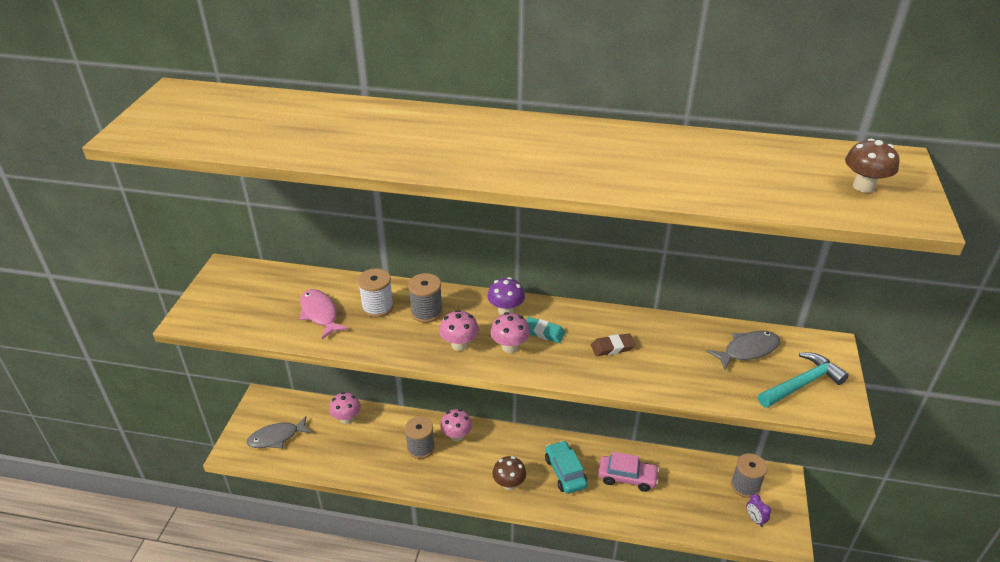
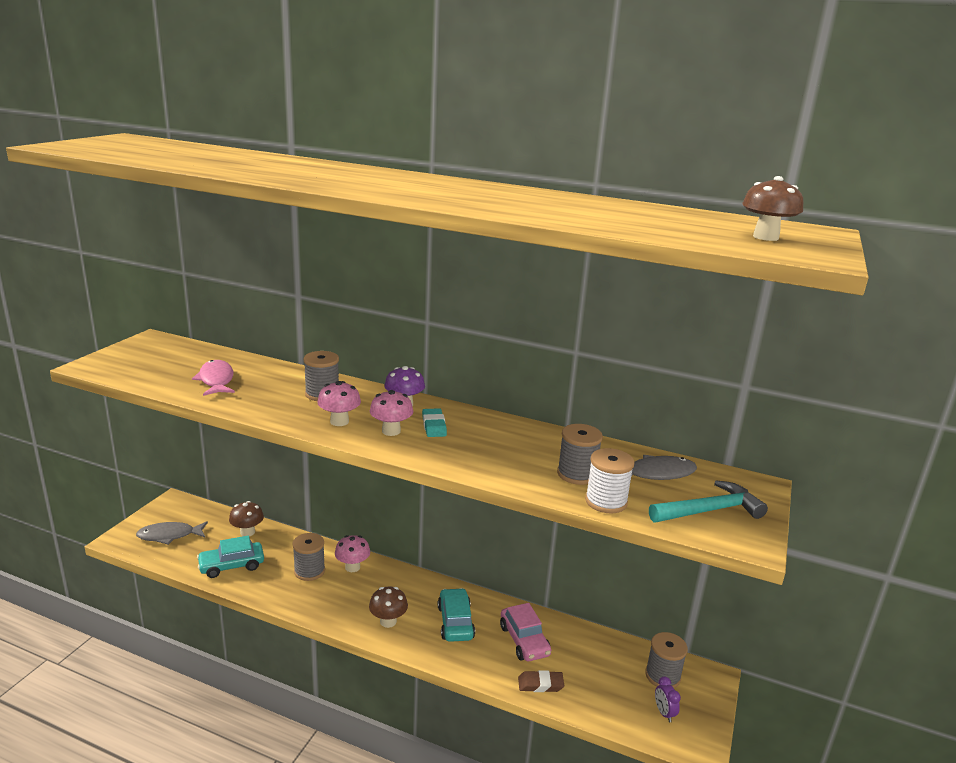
camera: 10 degrees right, 15 degrees down
(347, 418) = (247, 532): pink mushroom -> brown mushroom
(349, 457) = (231, 566): none -> turquoise car
(377, 307) = (276, 384): white spool -> white spool (606, 501)
(543, 332) = (434, 426): turquoise eraser -> turquoise eraser turned 45 degrees clockwise
(612, 347) = (502, 448): brown eraser -> brown eraser (540, 684)
(627, 477) = (524, 640): pink car -> pink car turned 45 degrees clockwise
(685, 365) = (577, 474): none -> grey spool

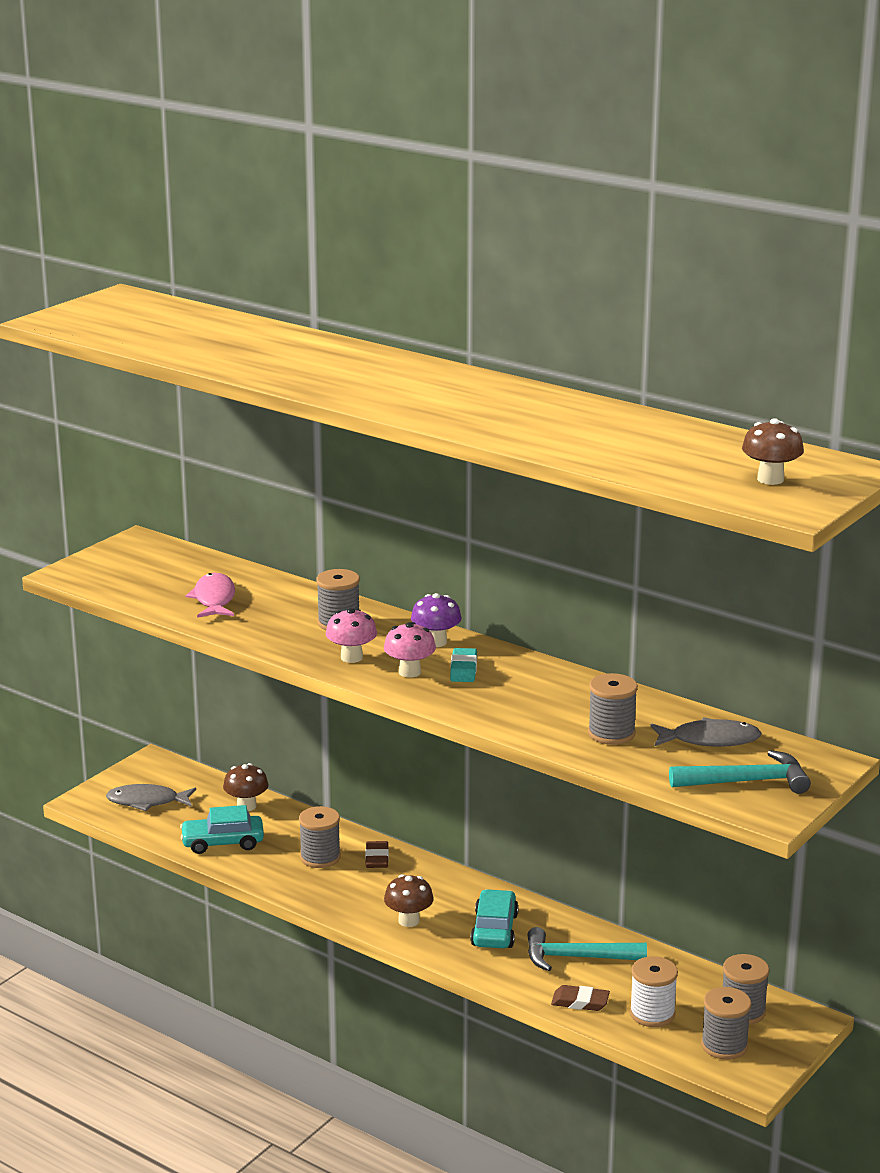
camera: 15 degrees right, 0 degrees up
(352, 567) = (376, 858): pink mushroom -> brown eraser
(524, 640) = (577, 957): pink car -> turquoise hammer
(606, 501) = (629, 763): white spool -> white spool (652, 1014)
(664, 713) = (724, 1045): purple clock -> grey spool

